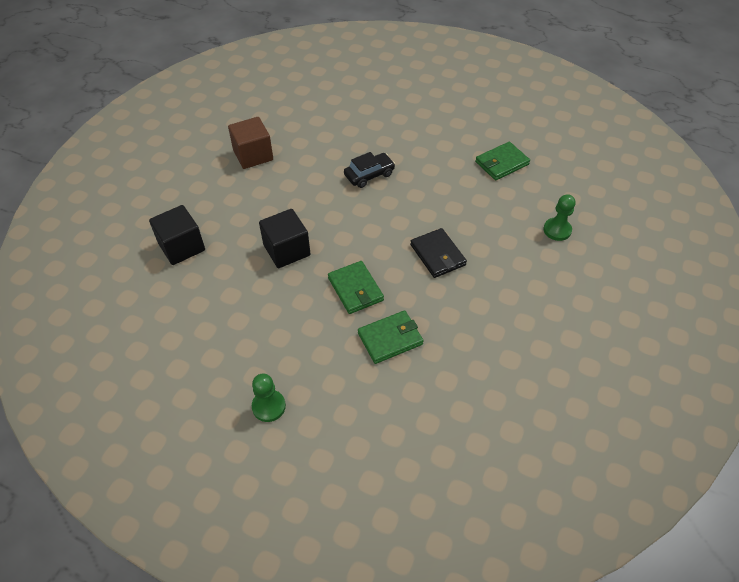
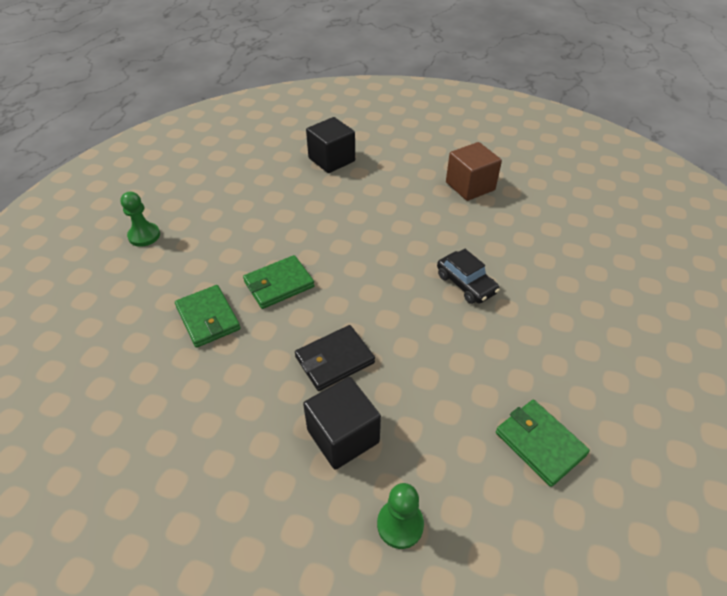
camera: 85 degrees right, 5 degrees down
(287, 250) = (332, 226): black cube -> black cube (343, 436)

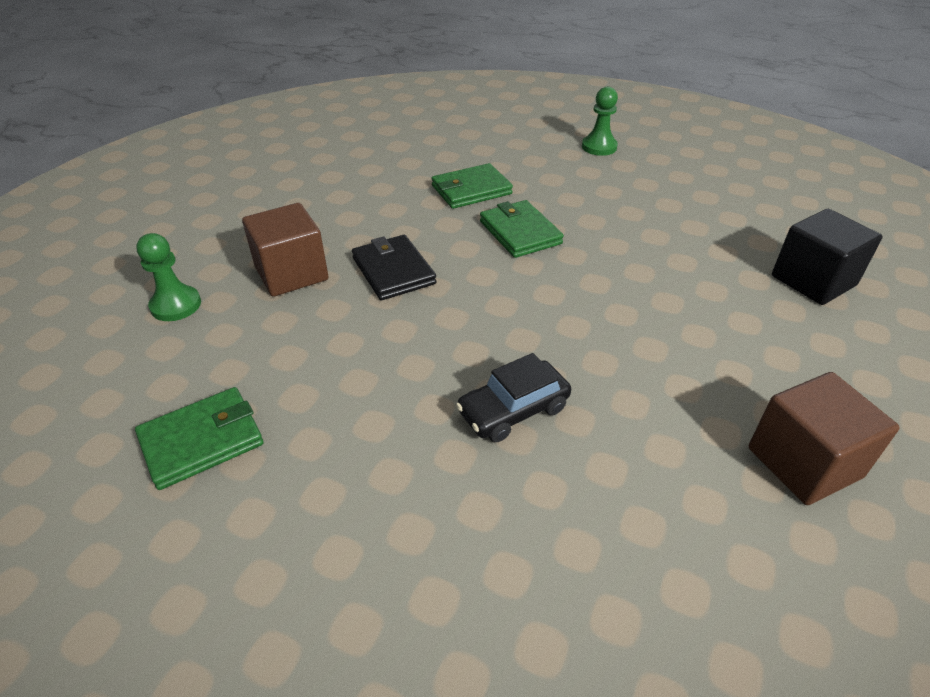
camera: 95 degrees right, 5 degrees down
(343, 436) = (291, 273): black cube -> brown cube

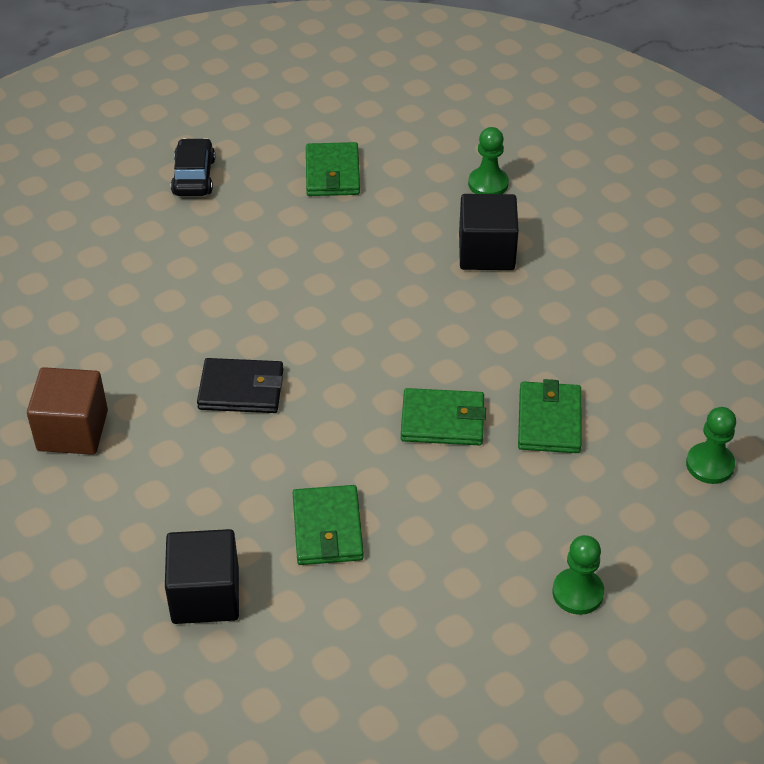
camera: 120 degrees right, 5 degrees up
(291, 273) = (486, 252): brown cube -> black cube
(393, 271) = (445, 312): black wallet -> black wallet (241, 389)
(450, 131) = (710, 465): none -> green pawn
(513, 410) = (238, 314): black car -> black car (194, 176)
(681, 248) = (327, 529): none -> green wallet

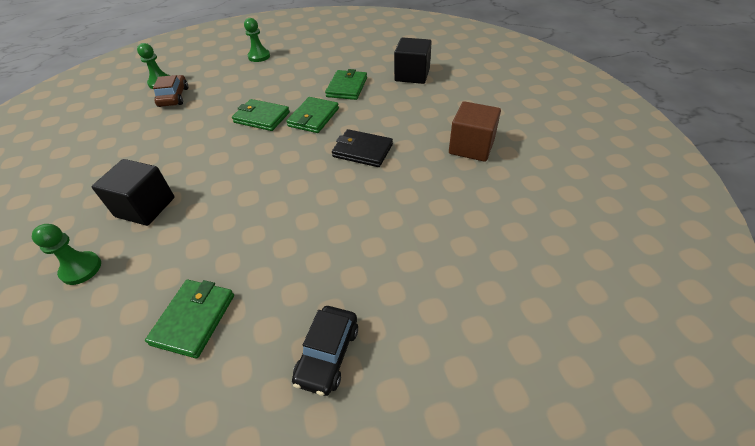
camera: 160 degrees left, 0 degrees up
(549, 420) = (210, 109): green wallet -> green wallet (313, 117)
(643, 434) = (174, 97): none -> brown car

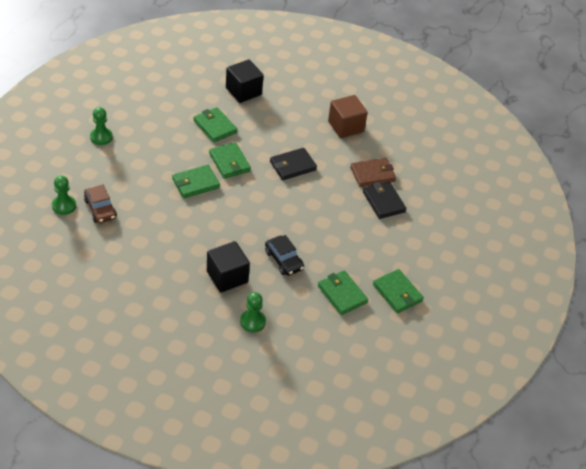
camera: 55 degrees left, 0 degrees up
(174, 97) = (100, 209): brown car -> brown car turned 150 degrees counterclockwise
(249, 382) = (397, 293): none -> green wallet
(328, 354) = (411, 263): black car -> black car (284, 260)
(405, 247) = (383, 202): none -> black wallet
(435, 209) = (372, 174): none -> brown wallet

